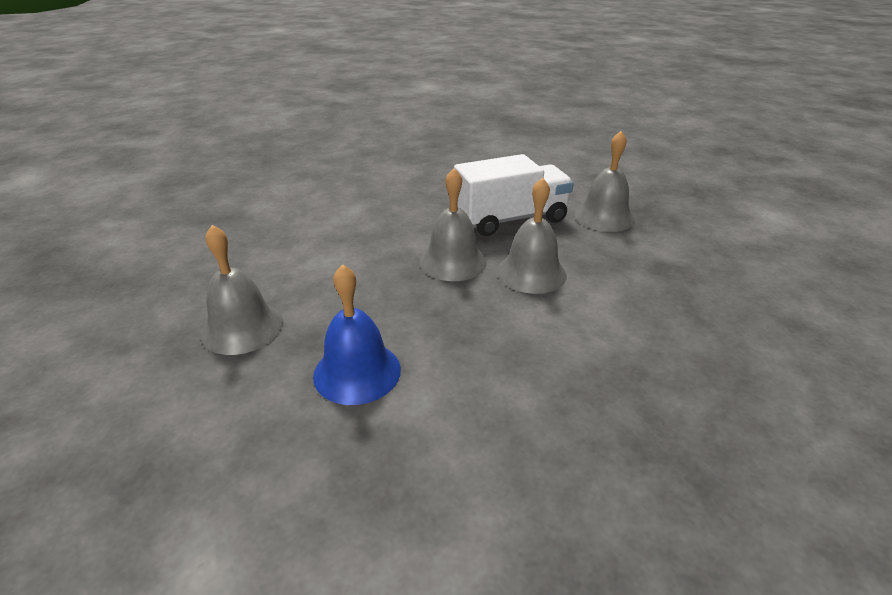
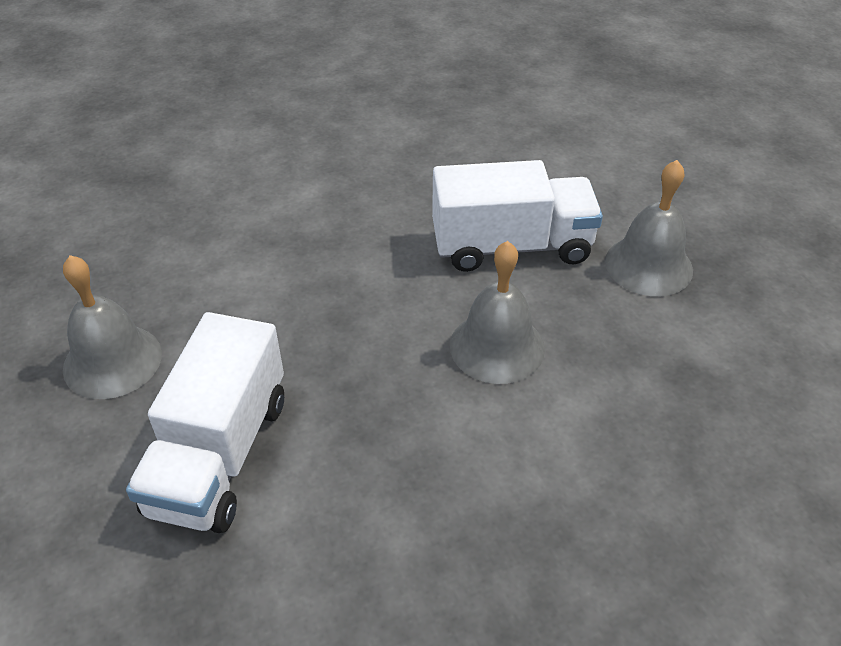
camera: 15 degrees right, 10 degrees up
(357, 372) = (220, 454): blue bell -> white truck
(453, 261) = (401, 307): grey bell -> none

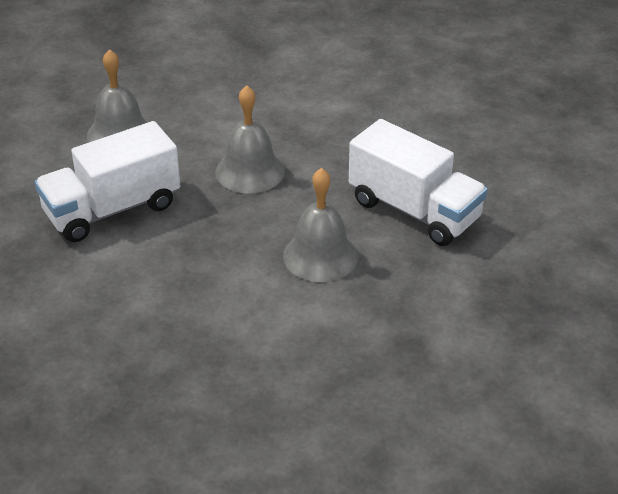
camera: 45 degrees right, 5 degrees down
(648, 265) = (488, 277): grey bell -> grey bell (250, 171)

